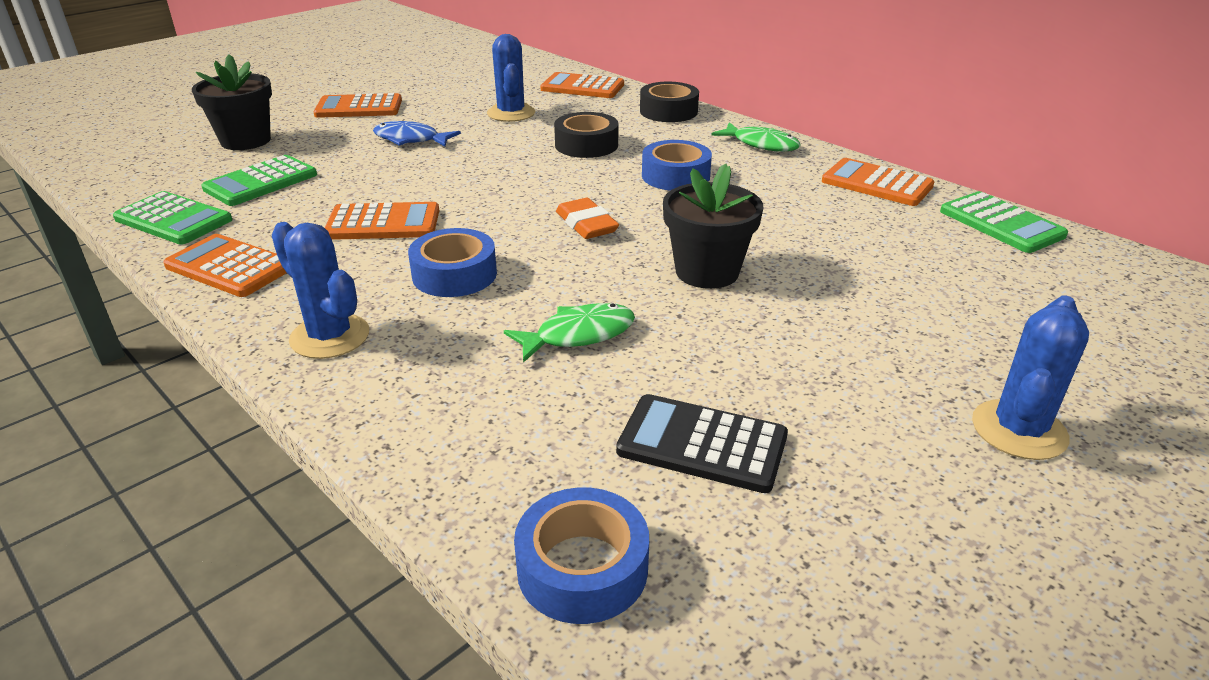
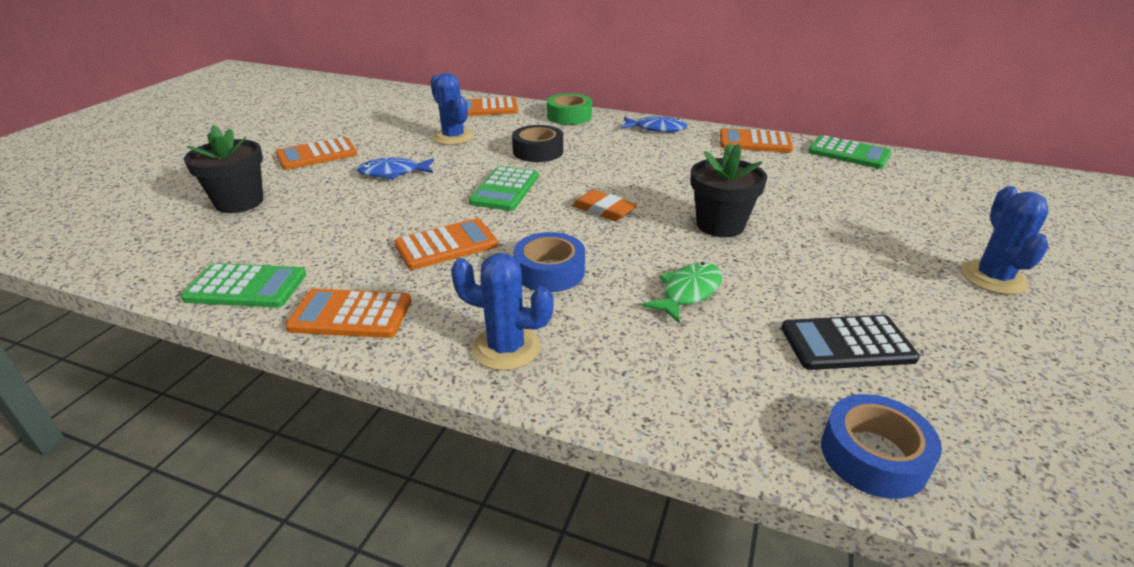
camera: 25 degrees left, 0 degrees up
(261, 182) = (296, 235): green calculator -> green calculator (505, 189)
(668, 111) = (569, 116): black tape -> green tape
(675, 176) = (625, 162): blue tape -> none
(761, 144) = (656, 129): green fish -> blue fish

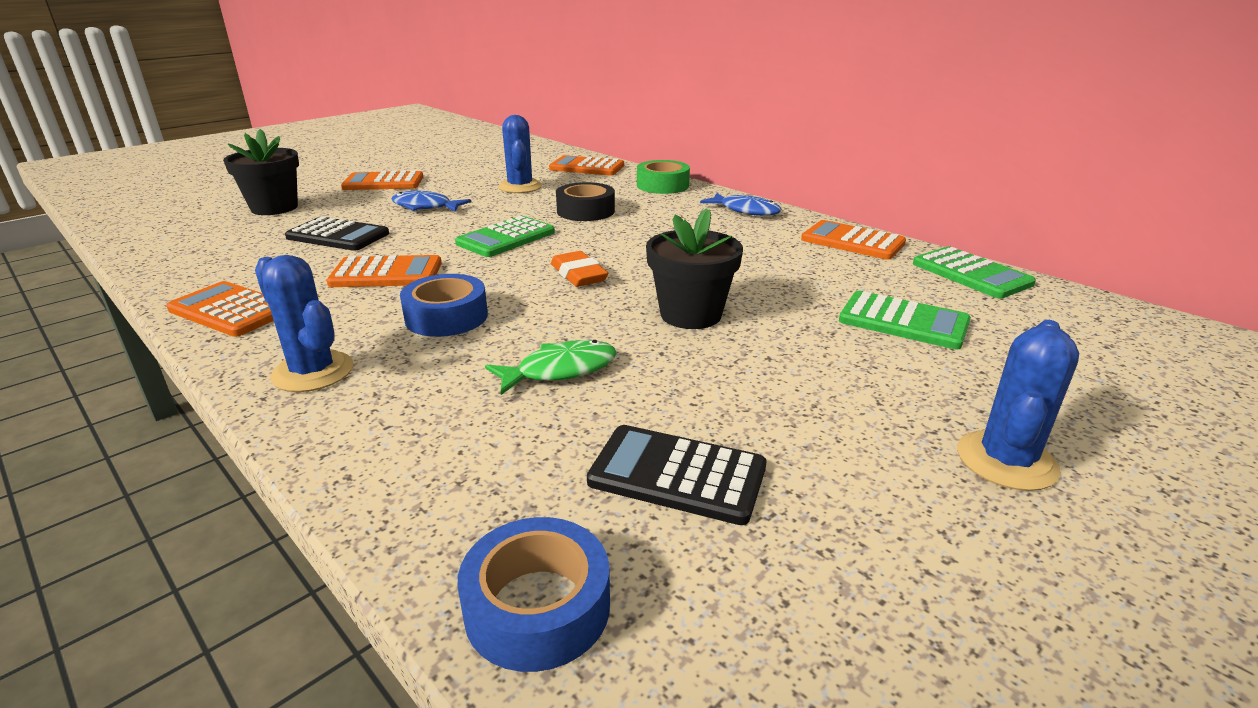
camera: 25 degrees right, 5 degrees down
(246, 287) = (189, 271): green calculator -> green calculator (903, 321)
(349, 218) = (338, 236): none -> black calculator

